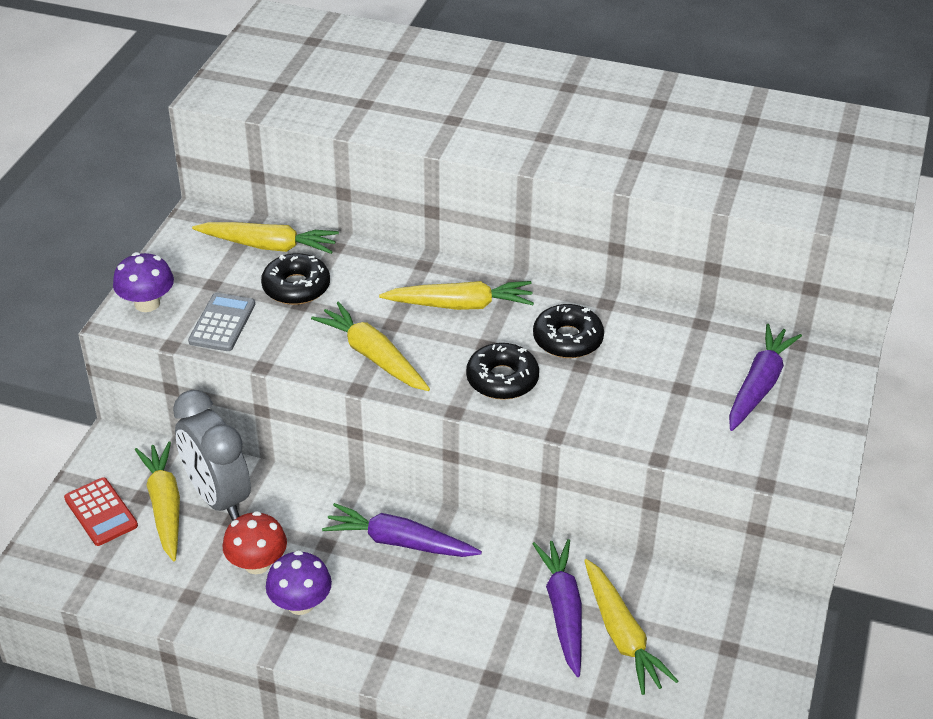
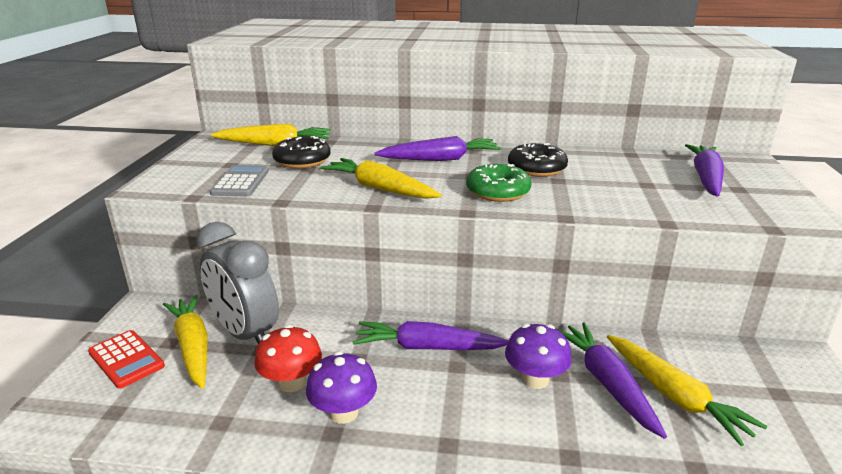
camera: 10 degrees left, 15 degrees down
(147, 303) = (171, 177): purple mushroom -> purple mushroom (535, 379)
(460, 305) = (440, 159): yellow carrot -> purple carrot
(502, 379) = (497, 192): black donut -> green donut

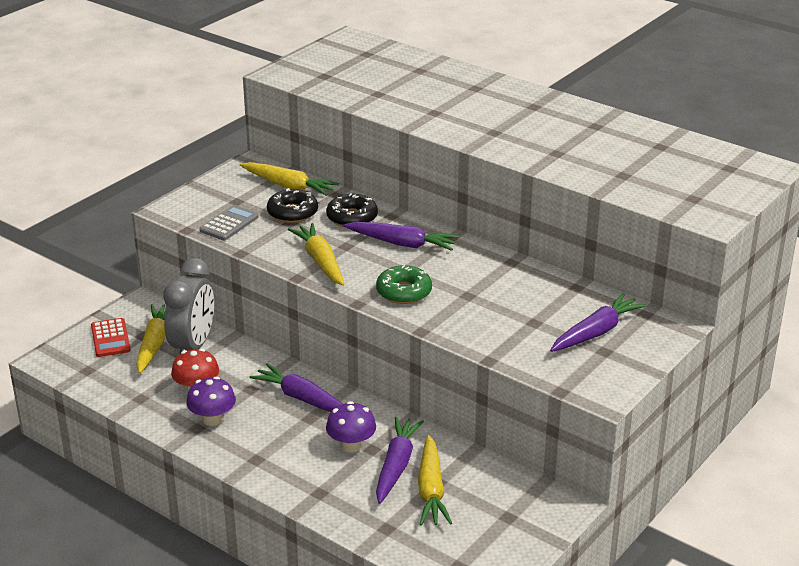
camera: 30 degrees right, 5 degrees up
(245, 334) = (193, 346): grey clock -> grey clock turned 150 degrees counterclockwise
(536, 168) = (468, 278): black donut -> black donut (352, 217)

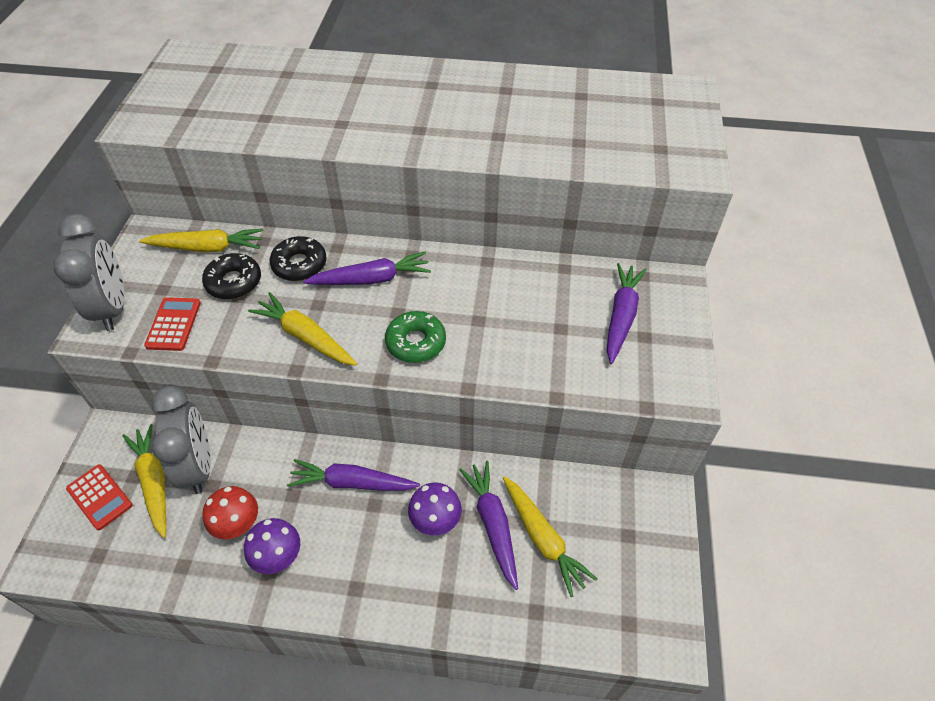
camera: 30 degrees left, 20 degrees up
(193, 201) = (113, 308): none -> grey clock
(229, 224) = (174, 324): grey calculator -> red calculator

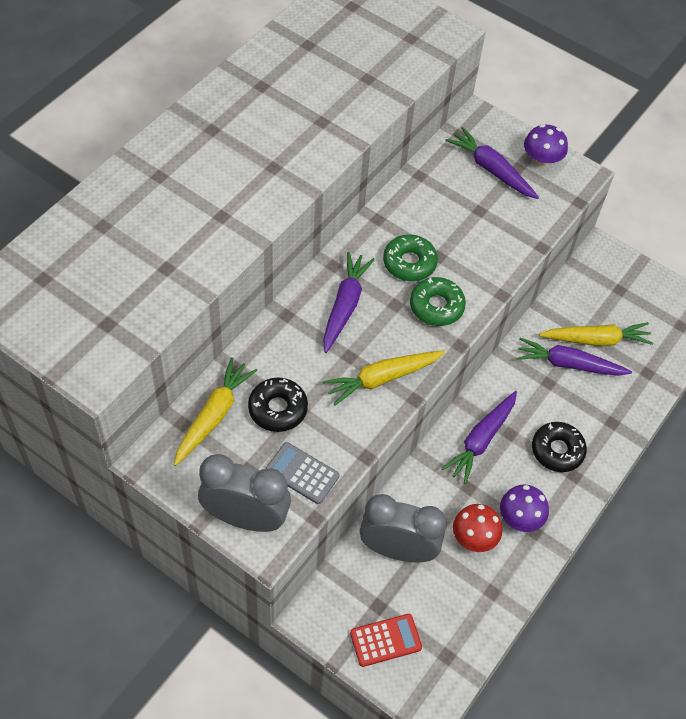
camera: 65 degrees left, 5 degrees up
(154, 482) = (395, 590): yellow carrot -> none
(174, 324) = (302, 473): red calculator -> grey calculator
(299, 265) = (289, 351): black donut -> black donut (557, 450)
(435, 520) = (545, 398): purple mushroom -> purple mushroom (541, 160)
(453, 302) = (409, 263): none -> green donut

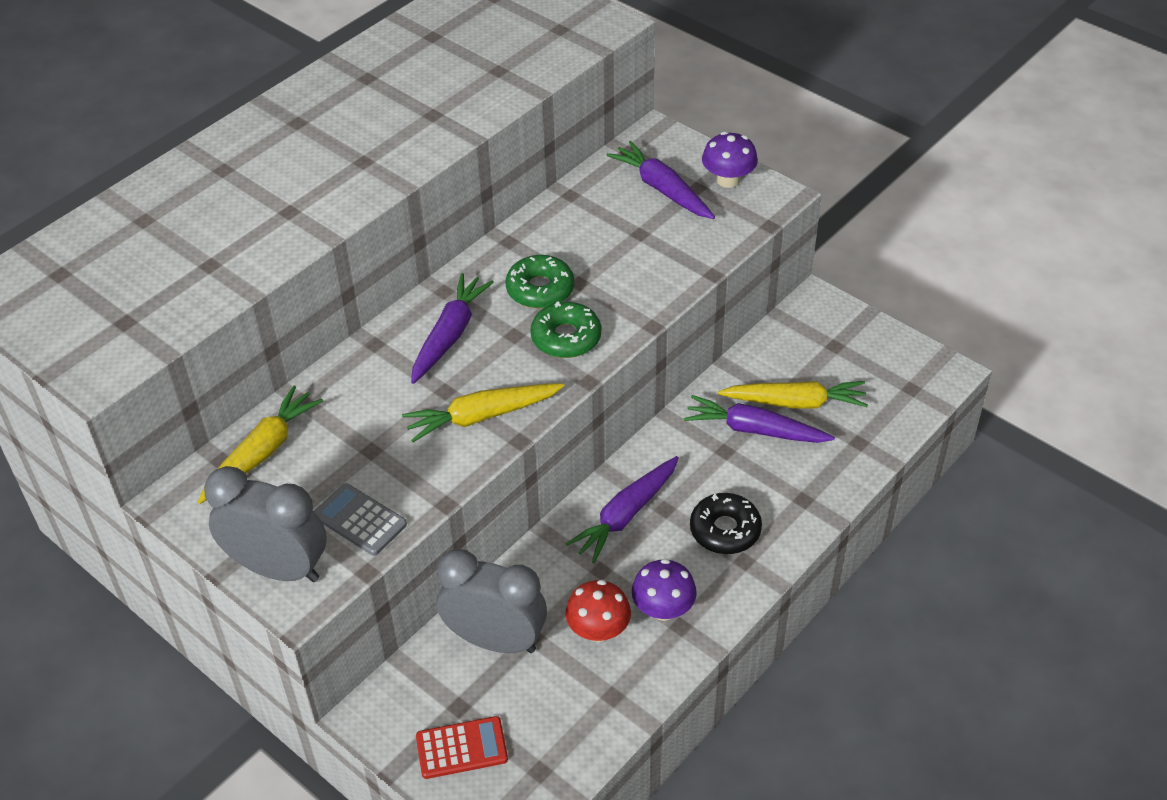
camera: 10 degrees right, 10 degrees down
(278, 409) = (343, 447): black donut -> none

